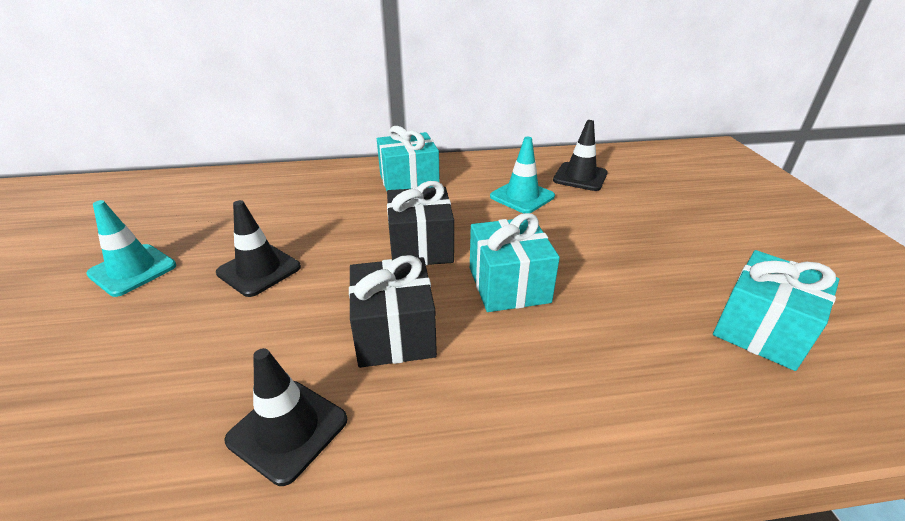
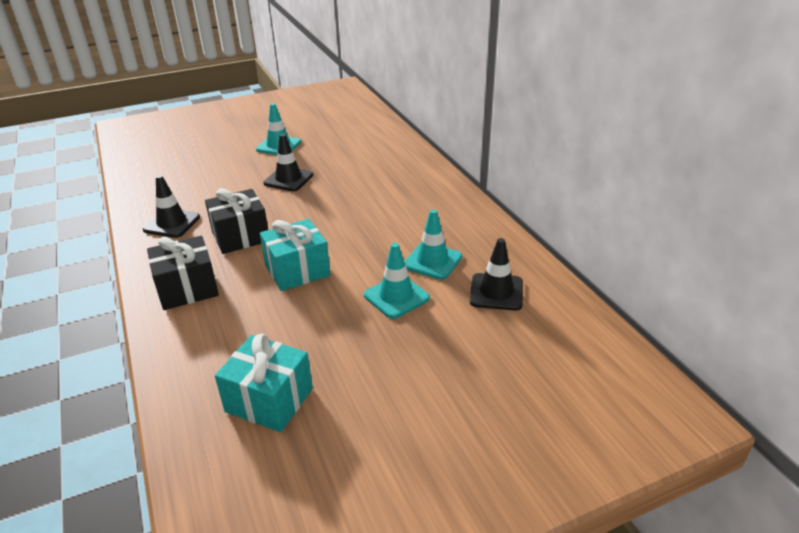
camera: 75 degrees right, 0 degrees up
(409, 181) = (428, 202): turquoise gift -> none
(420, 246) = (333, 227): black gift -> black gift (187, 288)
(578, 224) = (396, 296): none -> turquoise traffic cone

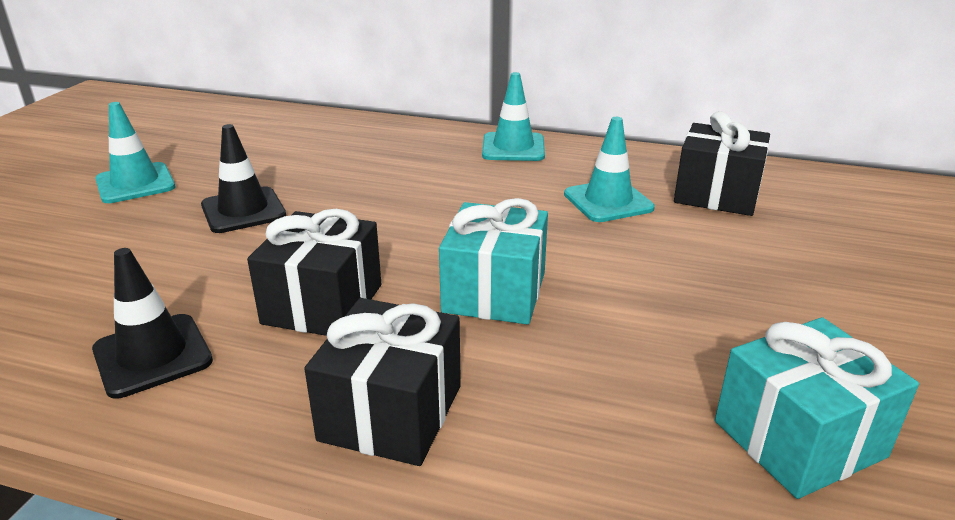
camera: 50 degrees left, 5 degrees down
(396, 296) = (653, 249): turquoise traffic cone -> turquoise traffic cone (513, 147)
(496, 292) = (716, 194): black traffic cone -> black gift

